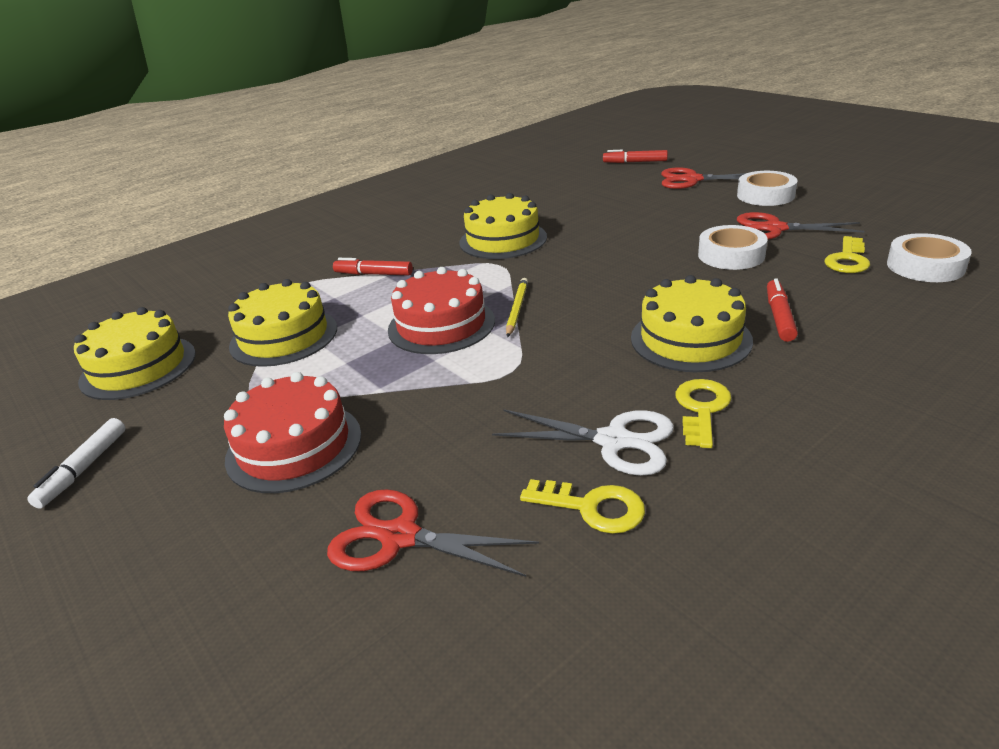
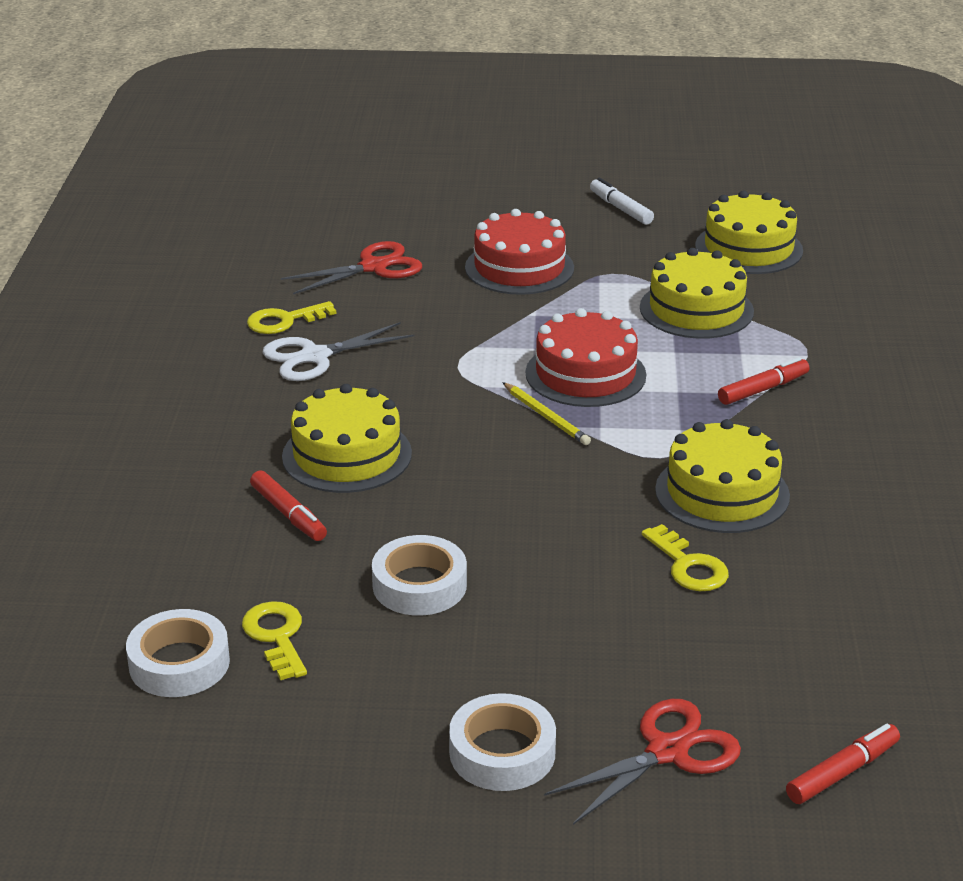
camera: 130 degrees right, 0 degrees up
(701, 408) = (277, 402): yellow key -> yellow key (688, 566)
(774, 229) = (413, 664): red scissors -> none

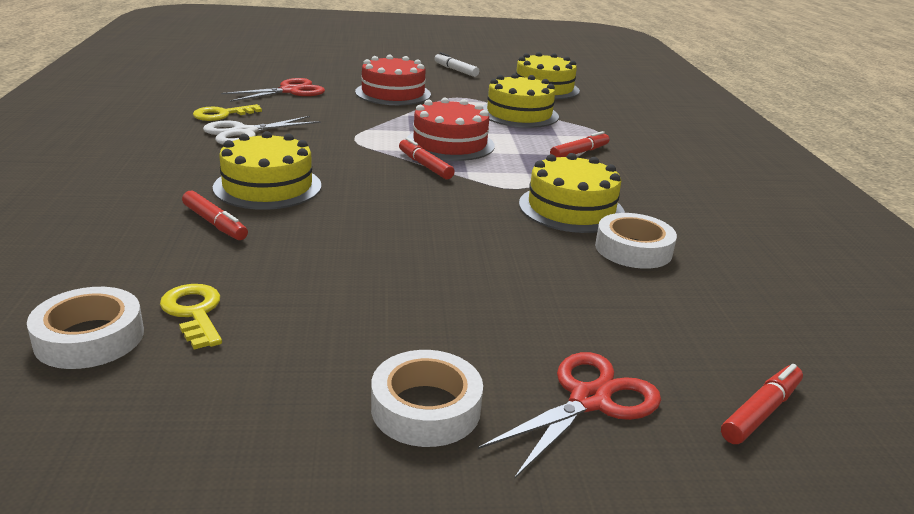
camera: 10 degrees left, 5 degrees down
(419, 585) = (332, 271): white tape -> white tape (633, 249)
(546, 416) = (425, 165): yellow pencil -> red marker
(688, 566) = (561, 254): yellow key -> none

